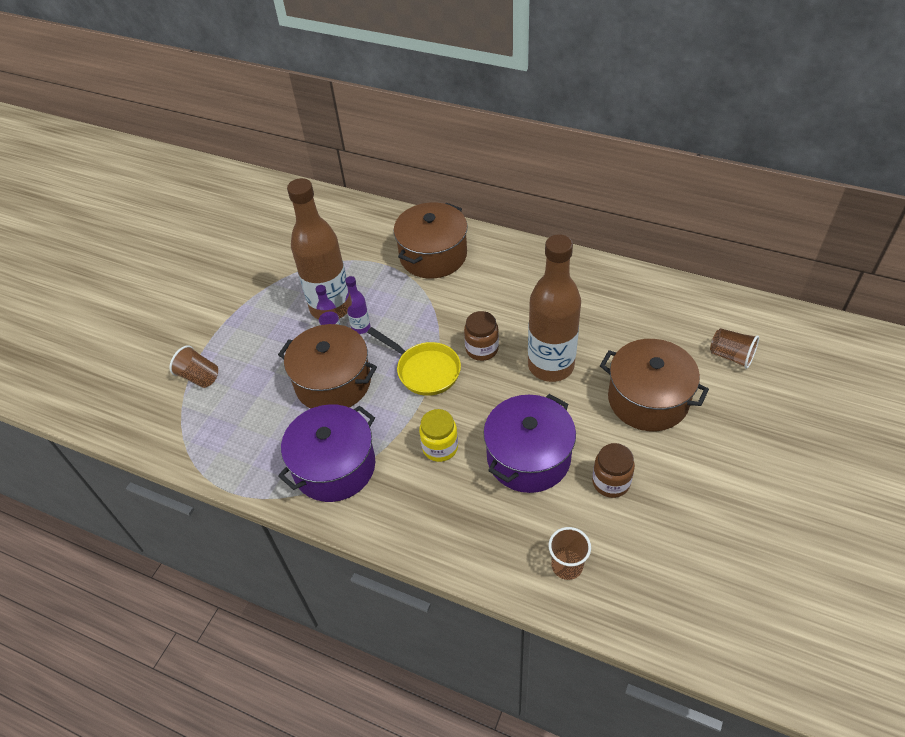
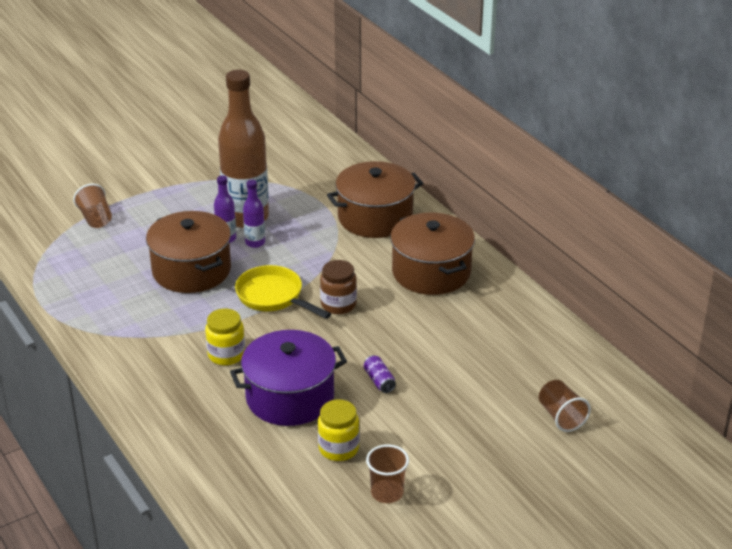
camera: 30 degrees right, 15 degrees down
(334, 466) = (132, 326): purple pot -> none
(424, 370) = (273, 297): yellow pan -> yellow pan turned 150 degrees clockwise
(551, 365) = (384, 344): brown bottle -> none
(567, 565) = (237, 482): brown cup -> brown cup (387, 493)
(579, 401) = (379, 381): none -> purple can
(611, 482) = (338, 448): brown jar -> yellow jar
(648, 399) = (442, 409): brown pot -> brown pot (431, 272)

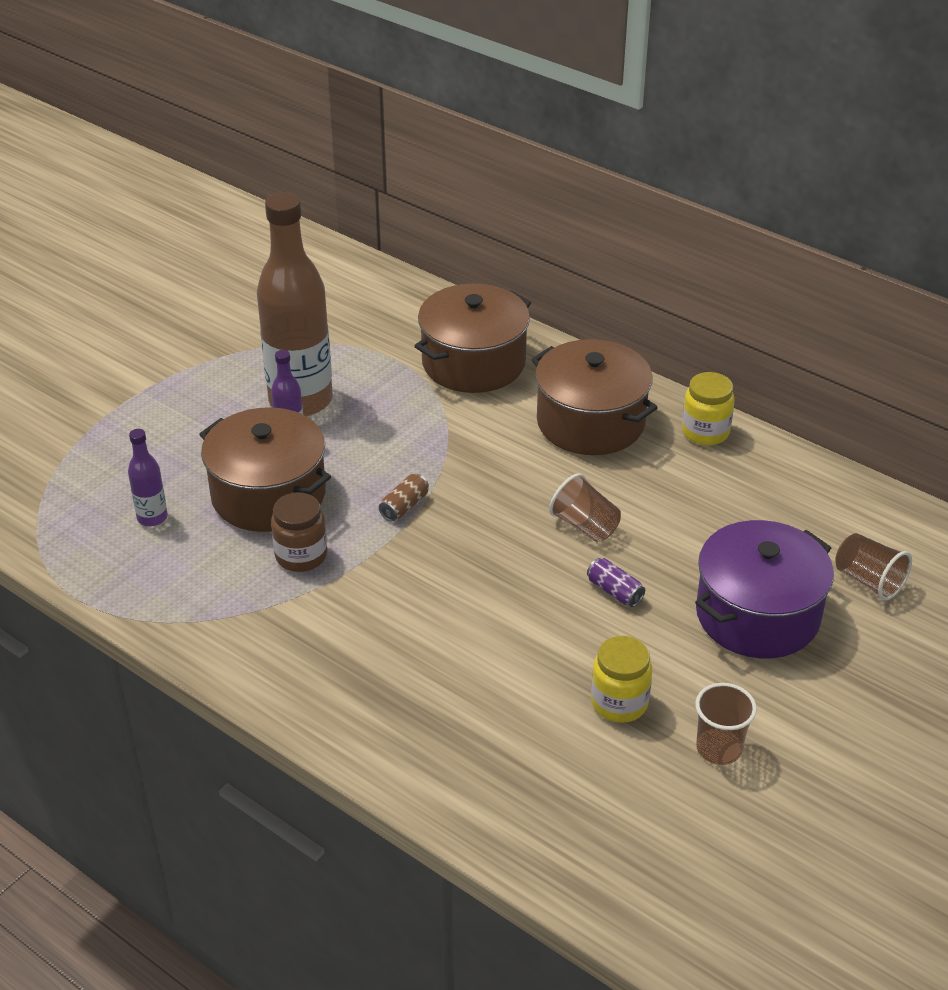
camera: 20 degrees left, 5 degrees up
(95, 218) = (85, 449): brown cup -> brown cup (585, 526)
(226, 355) = (389, 607): yellow jar -> yellow jar (705, 432)
(255, 243) = (334, 434): purple bottle -> purple bottle (152, 517)
(273, 297) = (404, 506): yellow pan -> brown can
(290, 397) = (511, 646): purple pot -> purple pot (757, 615)
(338, 304) = (498, 496): brown jar -> brown jar (301, 556)

